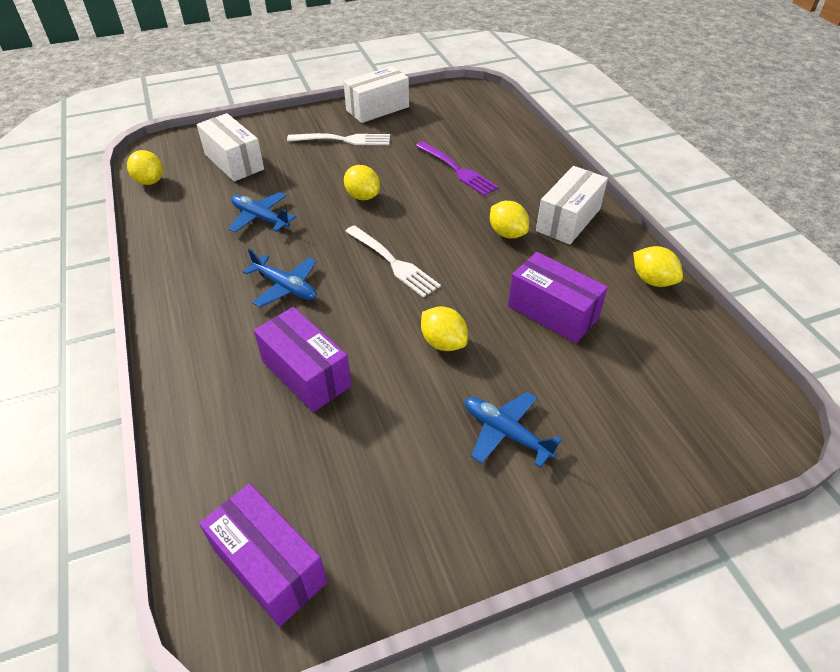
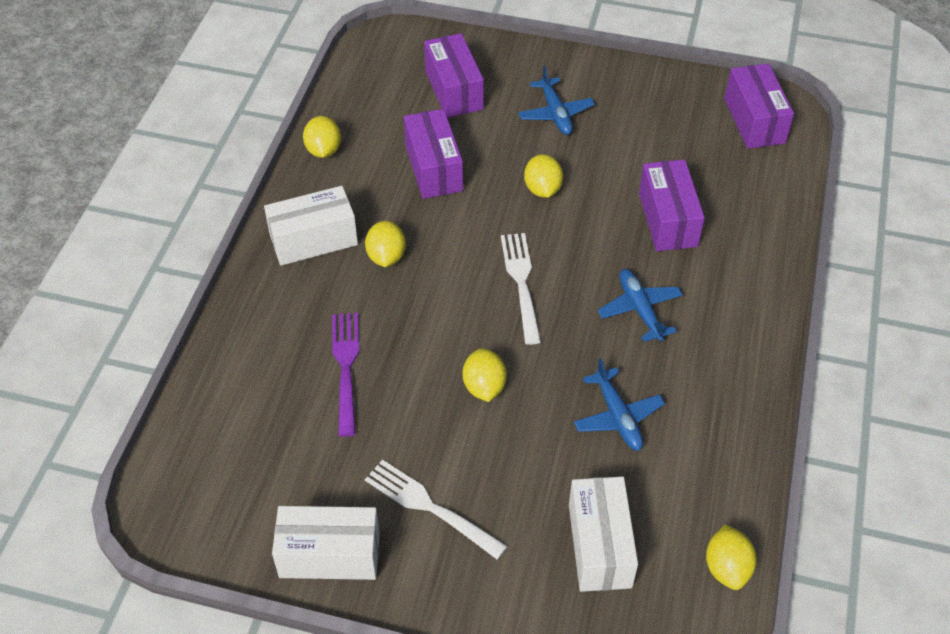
camera: 145 degrees left, 5 degrees up
(629, 401) = (454, 90): none -> purple box

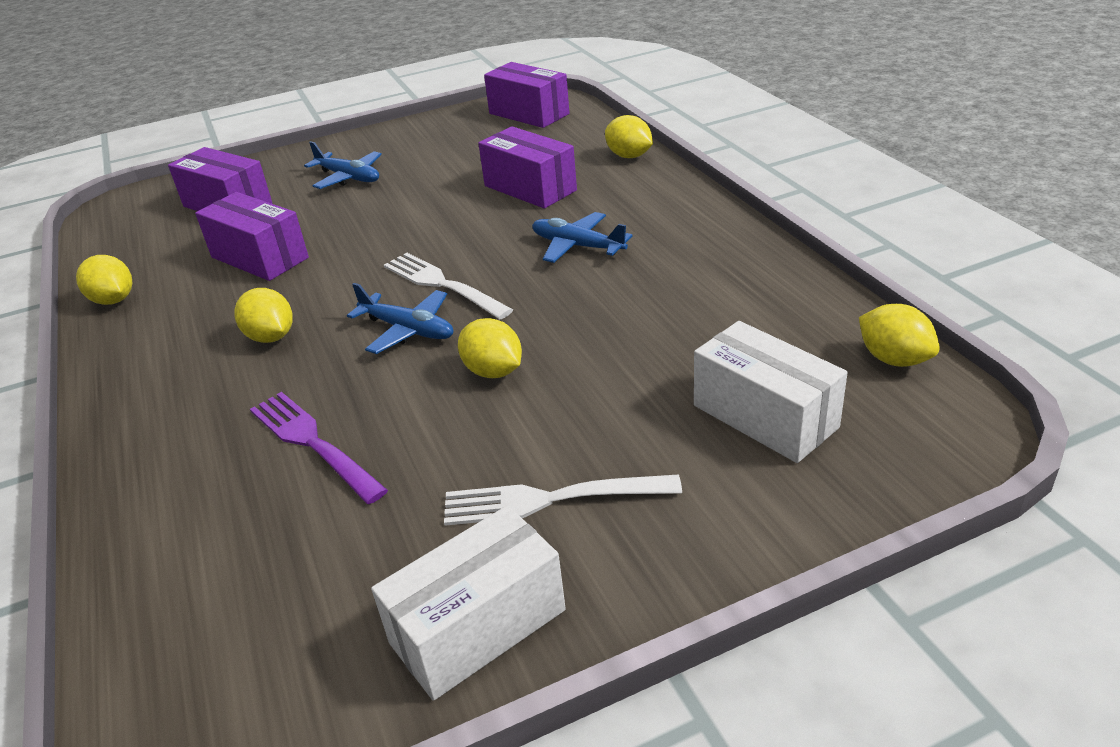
camera: 35 degrees left, 15 degrees down
(313, 240) = (166, 367): white box -> none
(542, 189) = (391, 222): yellow lemon -> yellow lemon (629, 156)
(617, 417) = (652, 319): blue plane -> blue plane (408, 330)

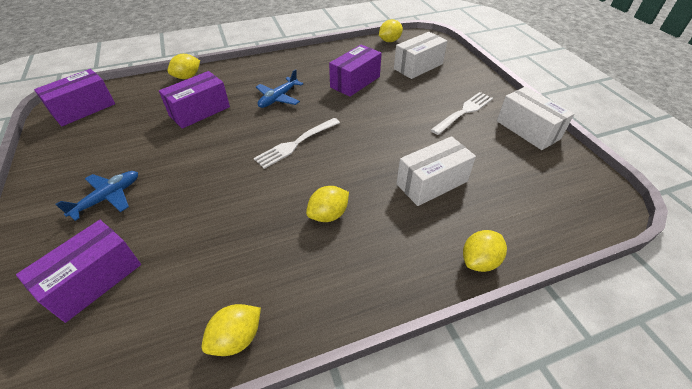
camera: 90 degrees left, 10 degrees up
(259, 257) = (214, 238): purple box -> purple box (355, 82)
(314, 444) = (431, 183): purple fork -> white box
(408, 330) = (338, 155): blue plane -> none
(493, 371) = (381, 126): yellow lemon -> yellow lemon (479, 261)
(553, 499) = (463, 112): white fork -> white fork turned 135 degrees counterclockwise

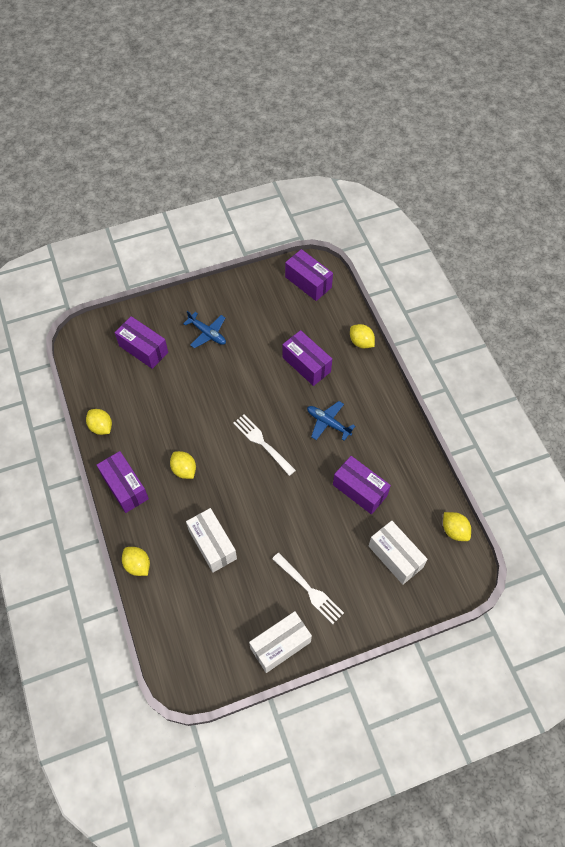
camera: 90 degrees right, 15 degrees up
(356, 288) = (125, 487): none -> purple box

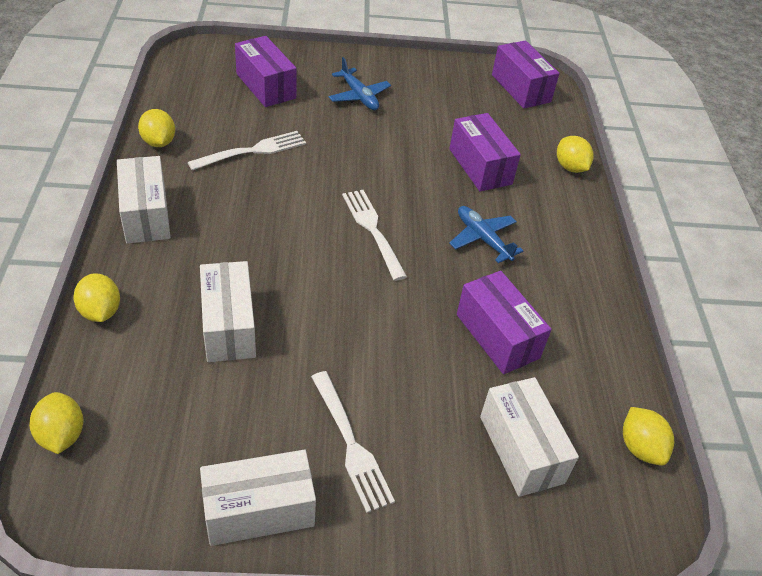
camera: 15 degrees right, 15 degrees down
(125, 487) = (146, 214): purple box -> white box
(162, 410) = (252, 151): none -> white fork
(184, 470) = (242, 223): yellow lemon -> yellow lemon (61, 435)

